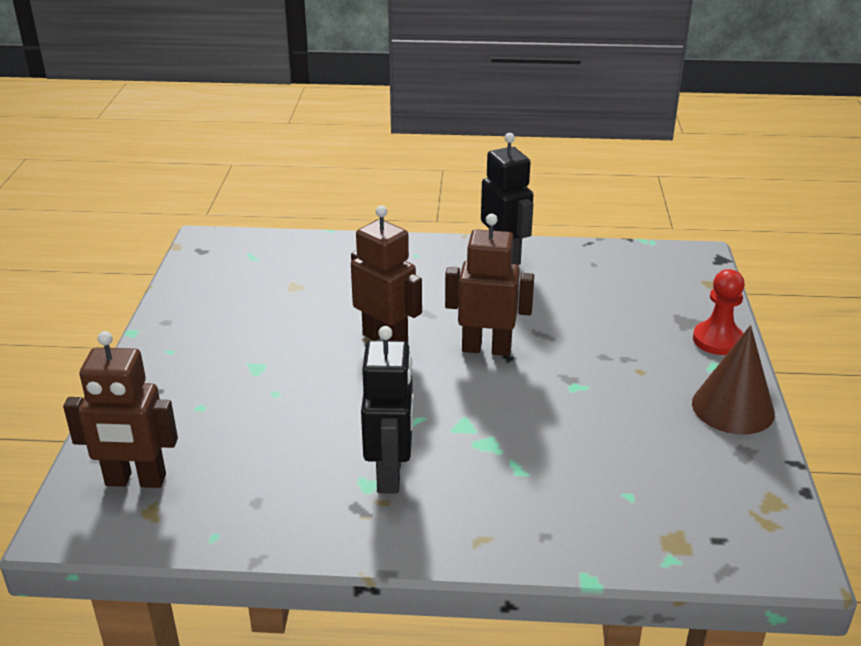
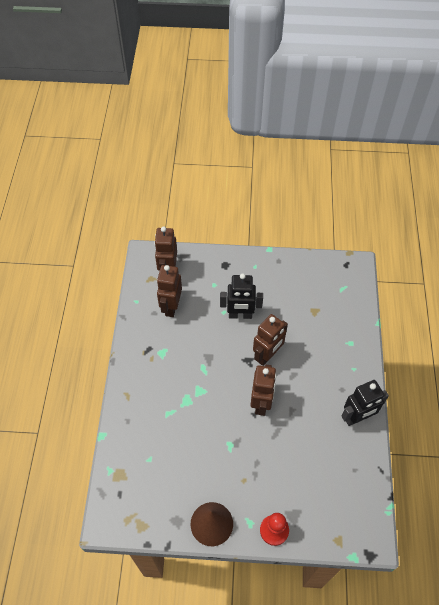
camera: 90 degrees right, 25 degrees up
(245, 472) = (171, 307): none -> brown robot
(390, 474) = (167, 360): black robot -> black robot (240, 315)

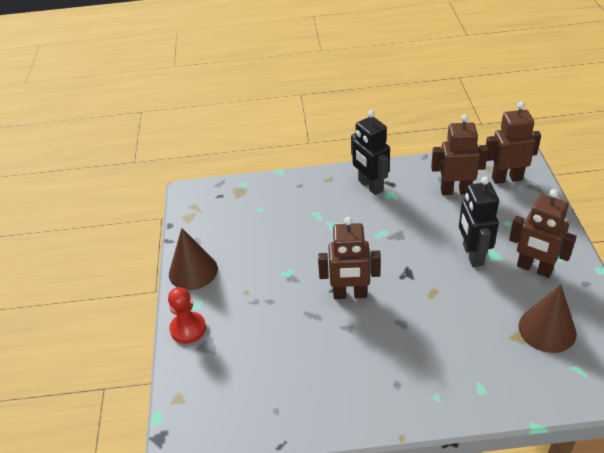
camera: 85 degrees right, 15 degrees down
(267, 355) = (421, 291): brown robot -> brown robot (534, 269)
(311, 294) = (547, 329): none -> brown cone
(357, 417) = (356, 407): black robot -> black robot (370, 186)

